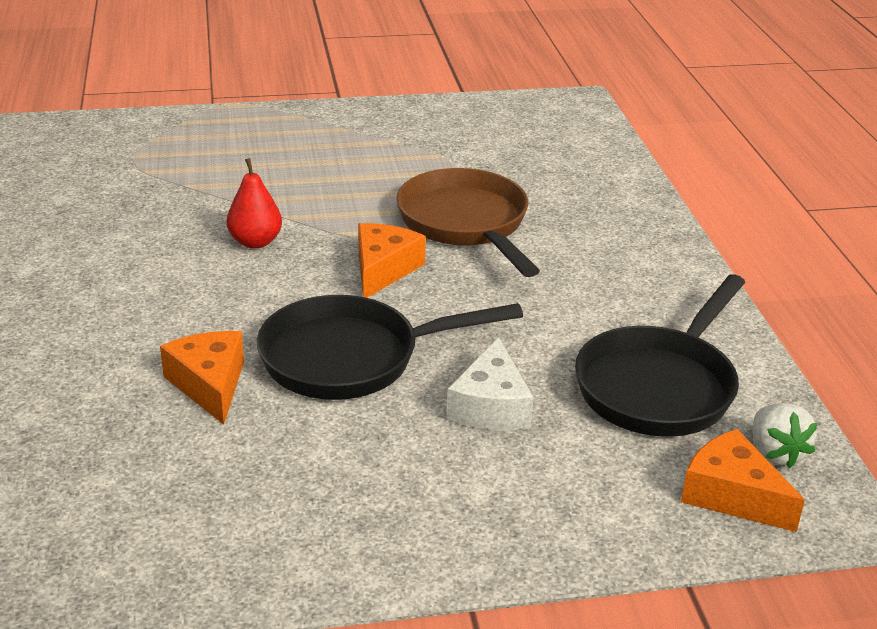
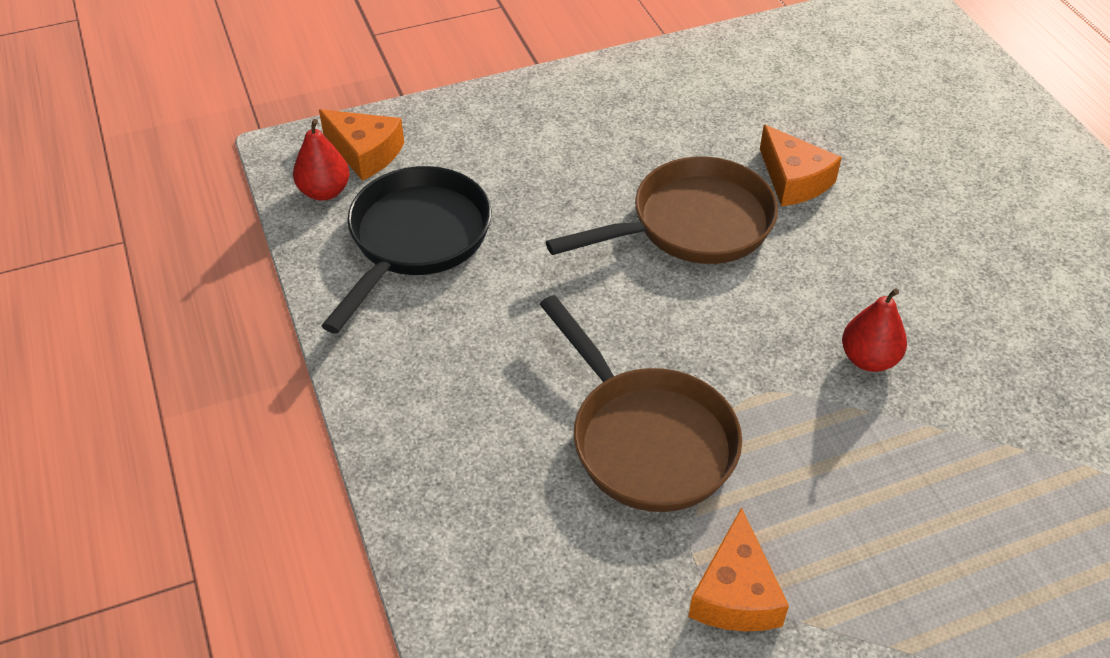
camera: 170 degrees right, 15 degrees up
(350, 358) = (692, 225): black pan -> brown pan
(383, 270) = (711, 341): orange cheese -> orange cheese (735, 593)
(490, 406) = (558, 197): white cheese -> none
(775, 453) = (324, 191): white strawberry -> red pear

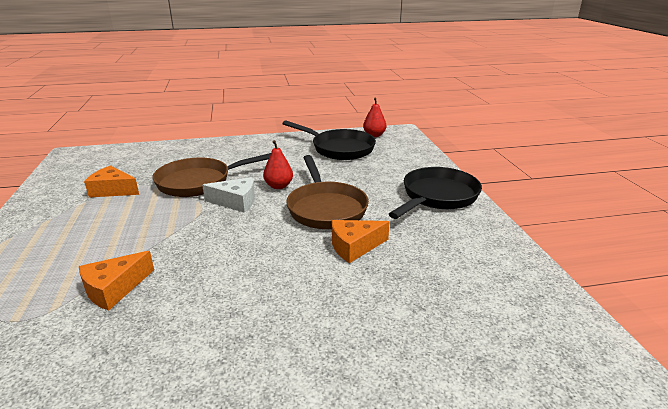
camera: 100 degrees right, 20 degrees down
(365, 153) = (398, 142): orange cheese -> orange cheese (114, 289)
(609, 101) = (437, 197): none -> black pan
(712, 351) = (236, 202): none -> white cheese
(868, 359) = (197, 244): red pear -> red pear (278, 186)

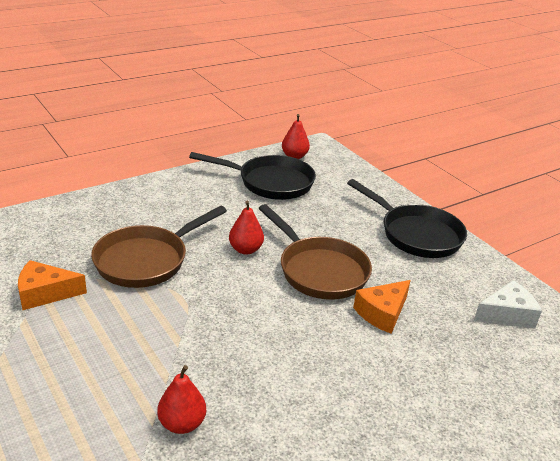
camera: 25 degrees left, 5 degrees up
(114, 289) = (182, 424): orange cheese -> red pear
(236, 202) = (215, 281): white cheese -> white cheese (507, 314)
(437, 197) = (416, 234): black pan -> black pan turned 120 degrees clockwise

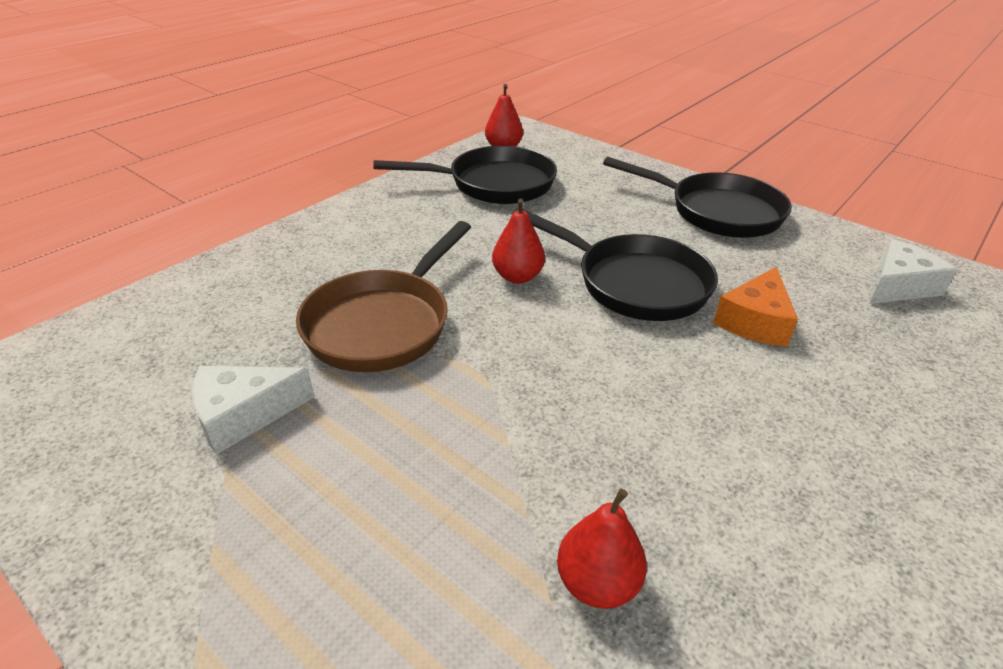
camera: 15 degrees left, 5 degrees up
(45, 293) = (244, 415): orange cheese -> white cheese
(319, 270) = (634, 283): brown pan -> black pan

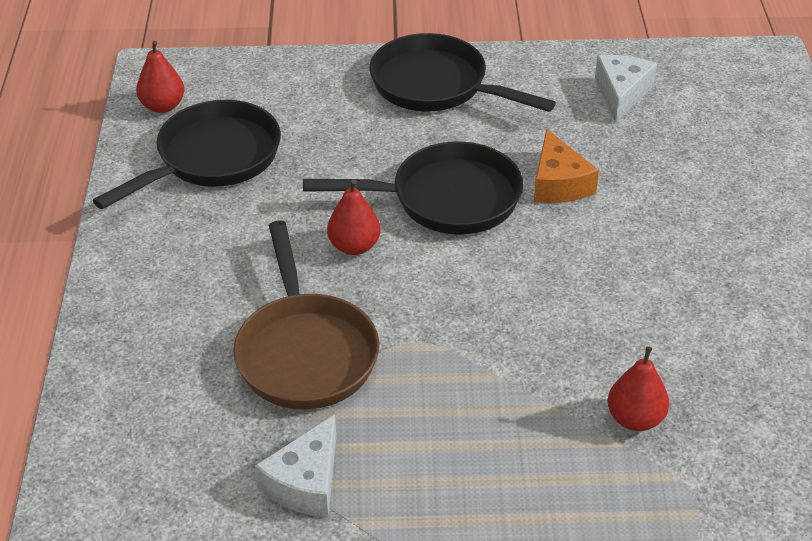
camera: 40 degrees left, 5 degrees up
(717, 212) = (436, 85): black pan -> black pan turned 135 degrees counterclockwise

